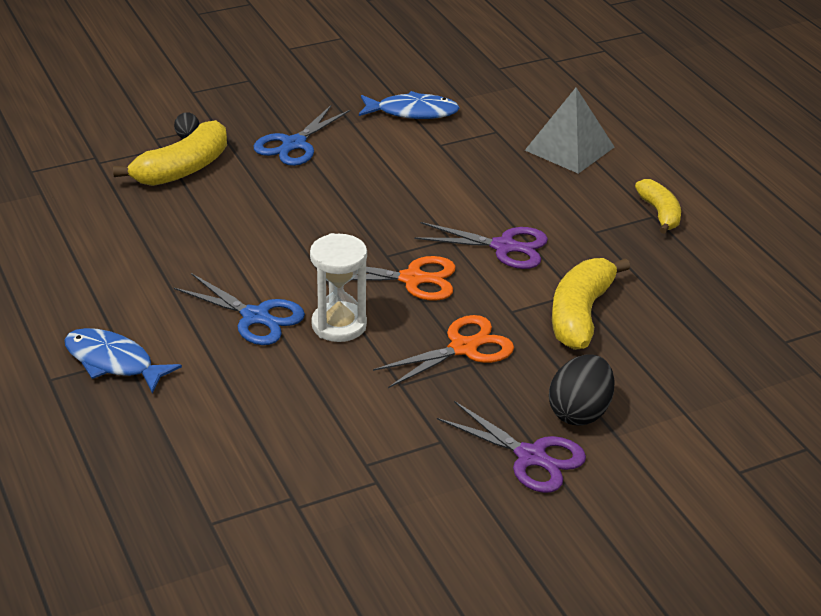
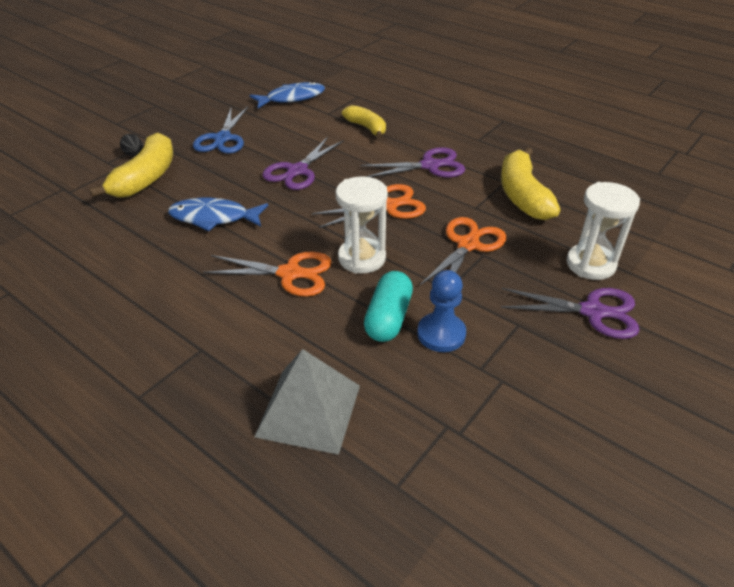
camera: 25 degrees left, 5 degrees up
(113, 362) = (191, 357): blue fish -> blue fish (214, 218)
(255, 317) = (289, 274): blue scissors -> orange scissors
(317, 390) = (388, 318): none -> turquoise capsule
(347, 208) = (297, 171): none -> purple scissors
(355, 422) = (441, 334): none -> blue pawn
(569, 148) = (414, 94): grey pyramid -> grey pyramid (309, 410)
(579, 412) = (590, 264): black egg -> white hourglass
(659, 213) = (506, 118): yellow banana -> yellow banana (366, 128)

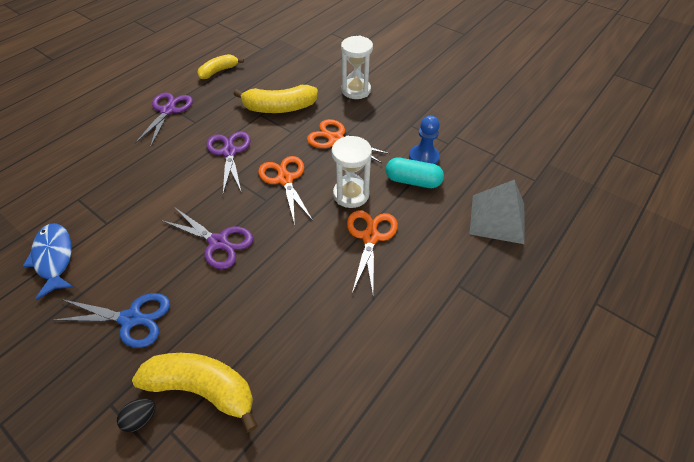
camera: 90 degrees left, 10 degrees up
(214, 218) = (290, 303): blue fish -> none
(366, 128) = (150, 192): yellow banana -> yellow banana (219, 71)
(592, 312) = (397, 96): purple scissors -> purple scissors (168, 110)

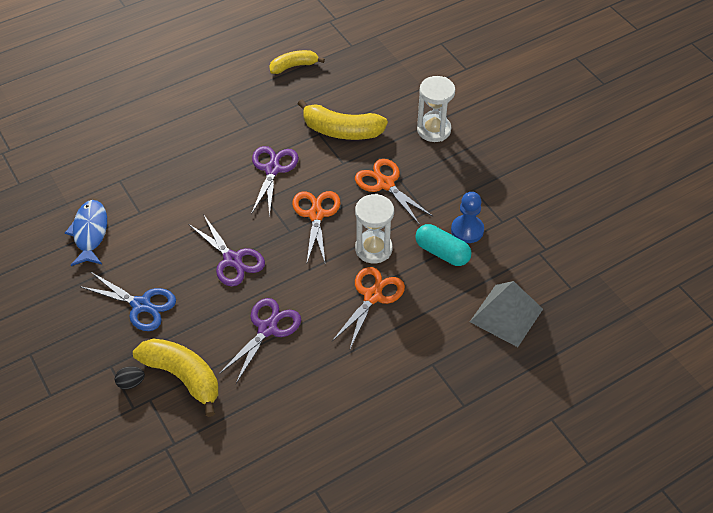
camera: 20 degrees right, 0 degrees up
(168, 110) = (226, 103): purple scissors -> purple scissors (267, 329)

